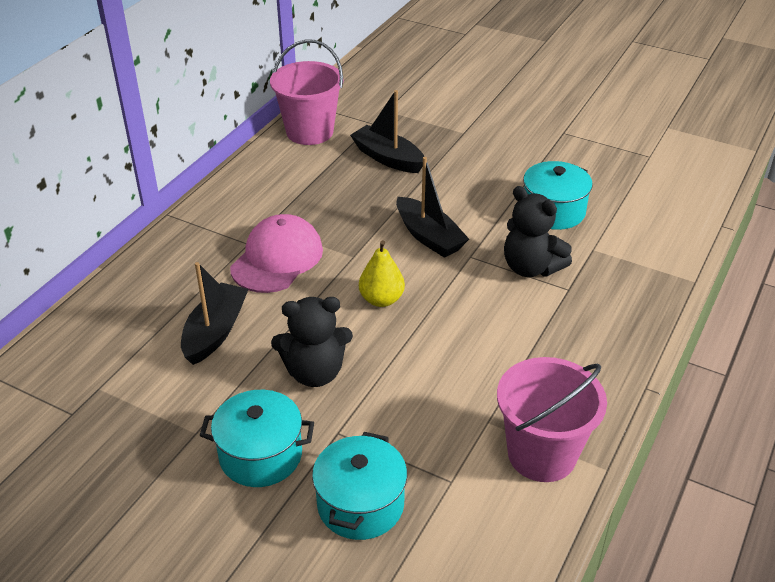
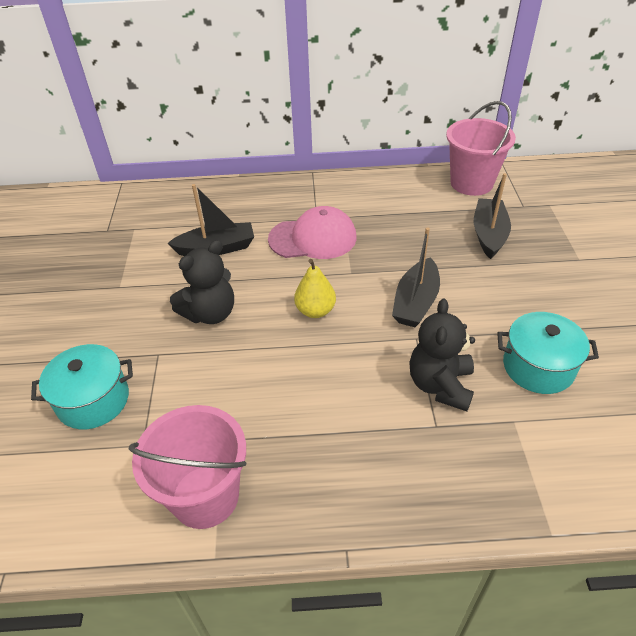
camera: 60 degrees right, 5 degrees up
(260, 455) = (115, 326): turquoise pot -> none
(315, 372) = (210, 313): black teddy bear -> black teddy bear turned 90 degrees counterclockwise

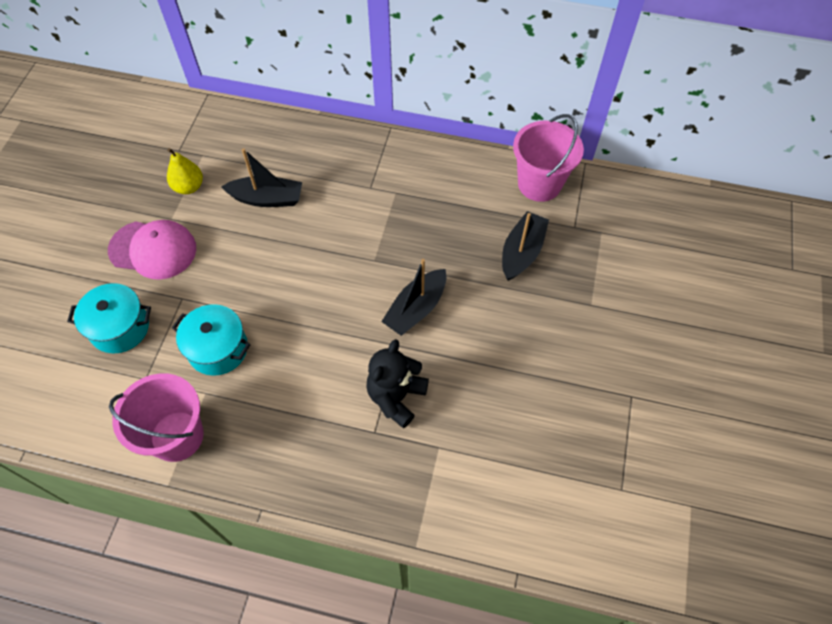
camera: 15 degrees right, 15 degrees up
(210, 313) = (237, 269): black teddy bear -> none
(313, 238) = (357, 211): pink cap -> pink cap (153, 250)
(315, 310) = (326, 292): yellow pear -> yellow pear (189, 187)
(538, 367) = (487, 404): turquoise pot -> turquoise pot (218, 349)

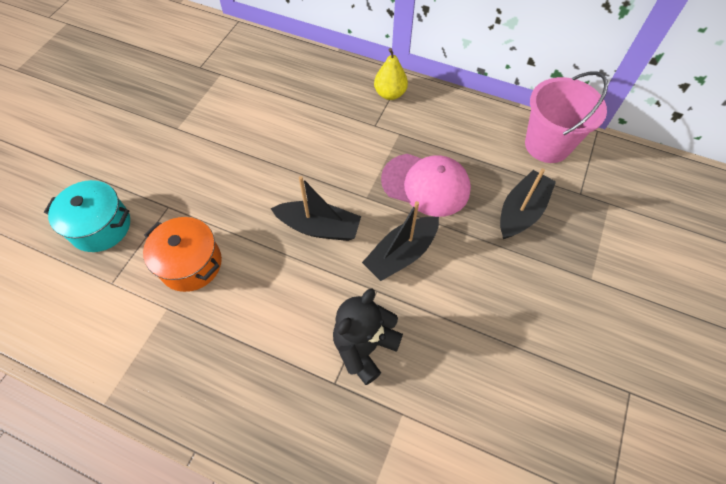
camera: 10 degrees right, 0 degrees up
(153, 250) = (152, 155): pink cap -> pink cap (426, 185)
(177, 436) = (127, 350): pink bucket -> none
(189, 187) = (201, 101): yellow pear -> yellow pear (390, 94)
(218, 349) = (191, 264): turquoise pot -> orange pot
(267, 198) = (272, 122): black boat -> black boat (319, 227)

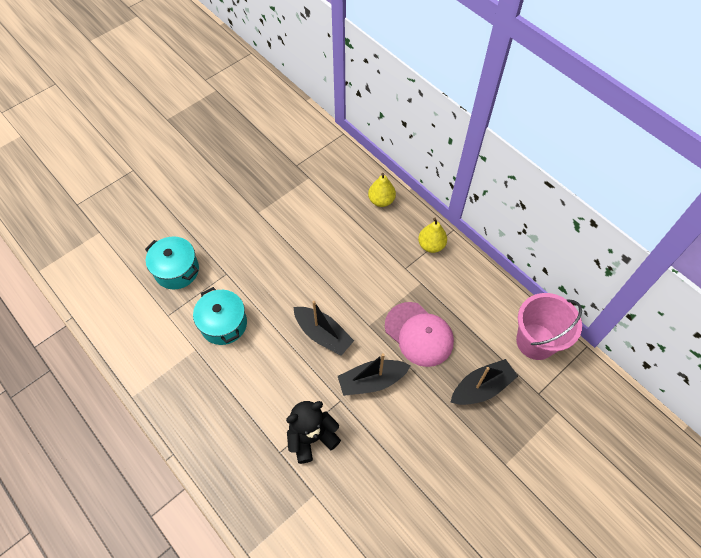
camera: 25 degrees right, 0 degrees up
(191, 264) = (224, 324): orange pot -> turquoise pot
(313, 70) = (381, 200): none -> yellow pear

